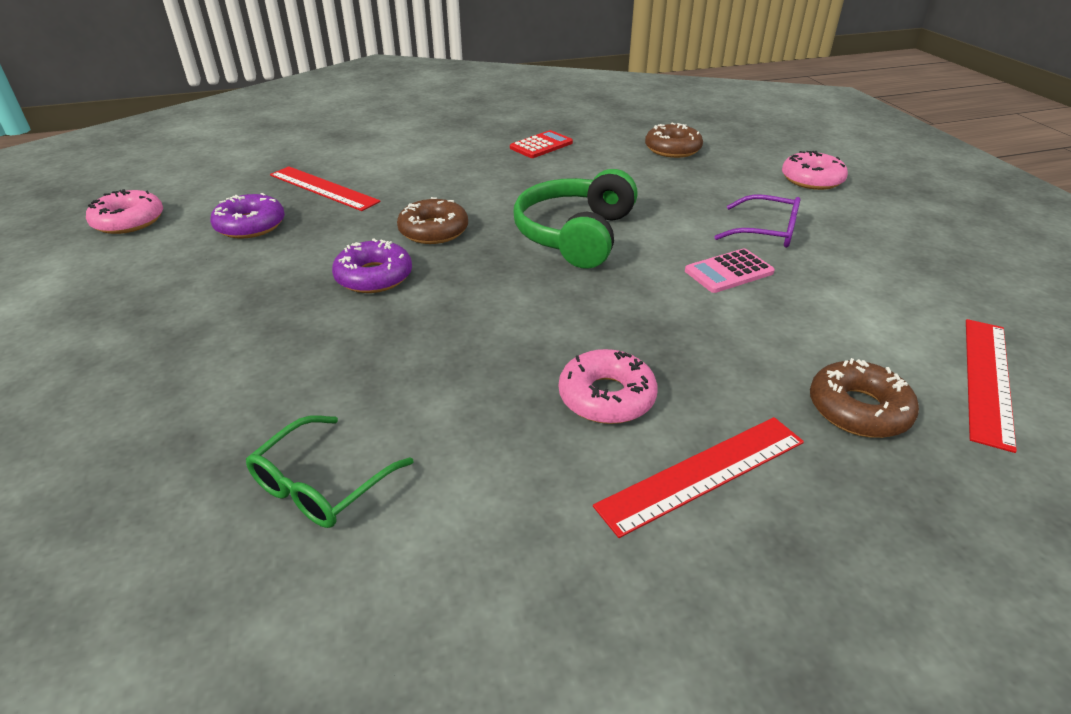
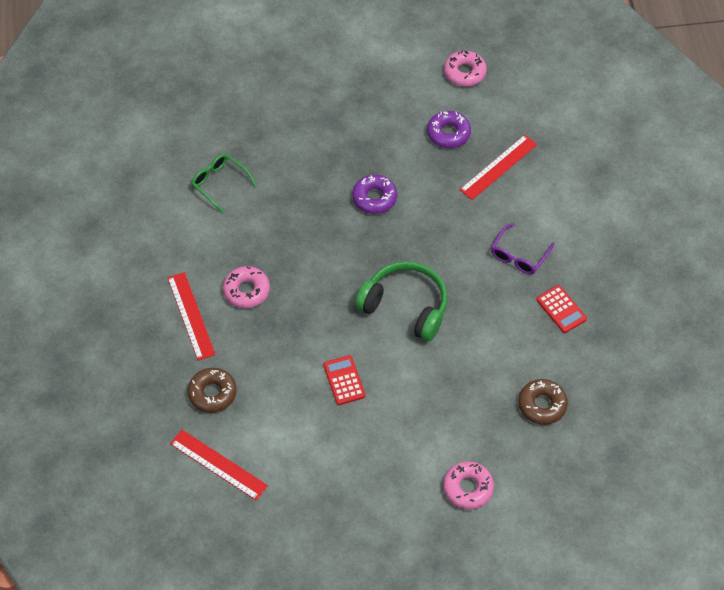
camera: 100 degrees right, 20 degrees up
(433, 231) = (425, 229): brown donut -> none
(729, 272) = (344, 380): pink calculator -> red calculator
(766, 232) = (390, 421): purple glasses -> purple glasses (519, 255)

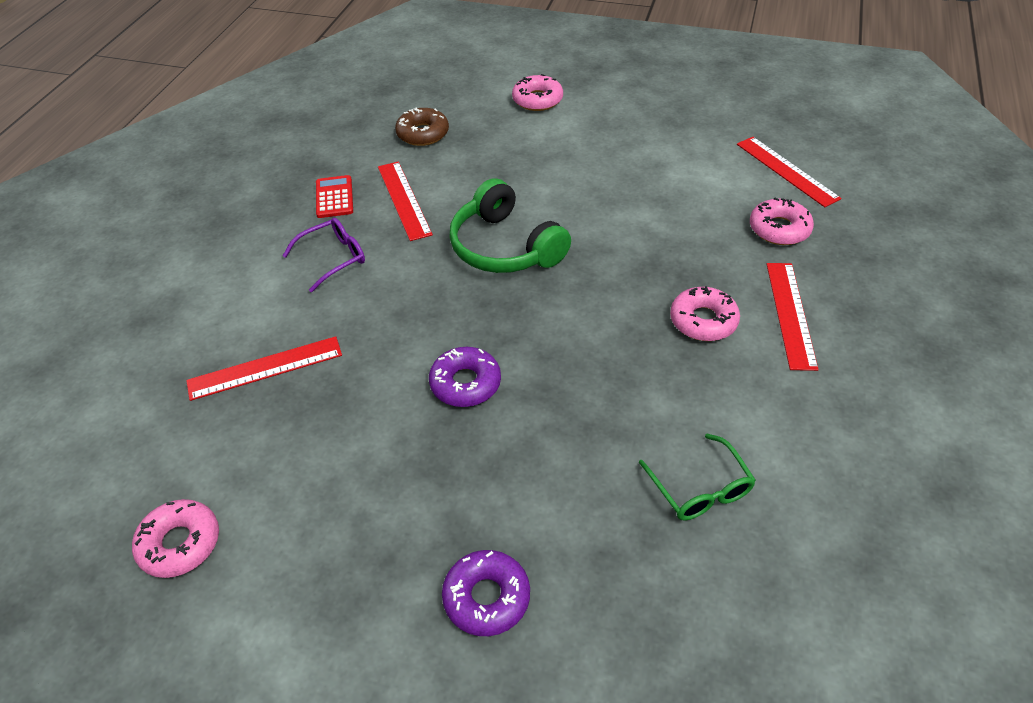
camera: 155 degrees left, 10 degrees down
(212, 393) = (779, 229): brown donut -> pink donut
(344, 380) = (616, 201): red calculator -> none
(448, 133) = (292, 443): purple donut -> purple donut (486, 597)
(507, 325) = (404, 200): none -> red ruler

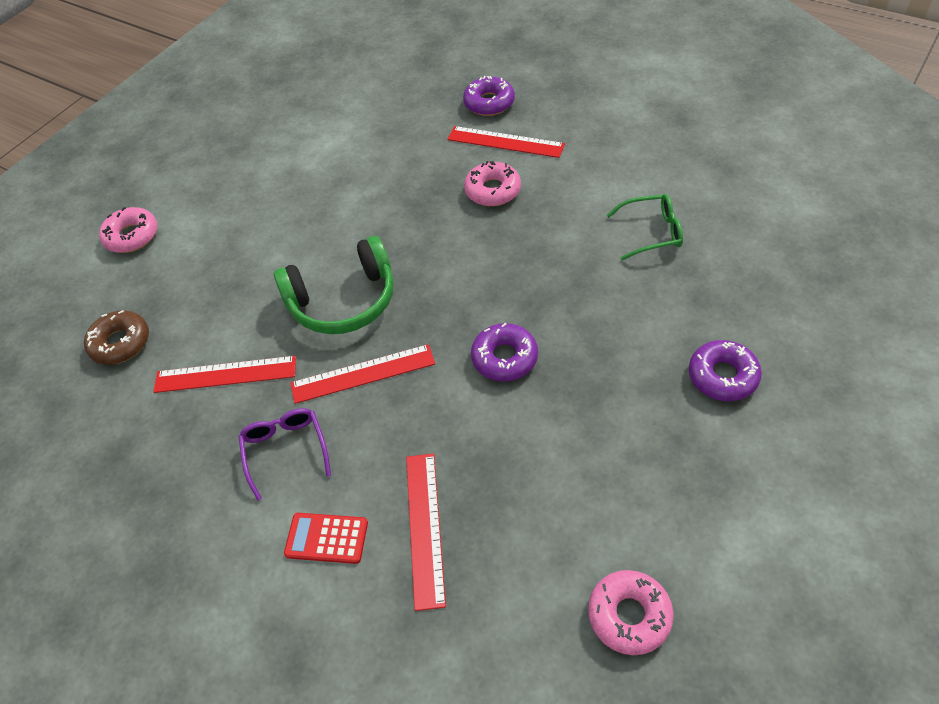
camera: 70 degrees left, 5 degrees up
(334, 197) = (182, 441): red calculator -> red calculator (326, 538)
(779, 229) = (412, 122): pink donut -> none
(786, 171) = (346, 99): red ruler -> red ruler (363, 374)
(852, 284) = (489, 103): none -> purple donut

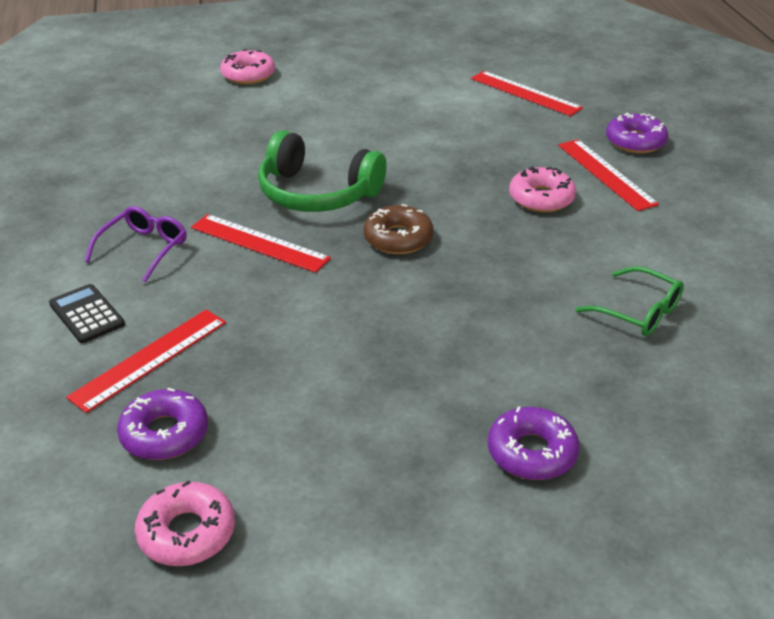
camera: 40 degrees right, 15 degrees down
(120, 343) = (151, 126): brown donut -> brown donut (398, 238)
(225, 374) = (179, 183): red ruler -> red ruler (525, 93)
(326, 538) = (87, 314): red calculator -> black calculator
(504, 358) = (371, 305): purple donut -> purple donut (164, 433)

